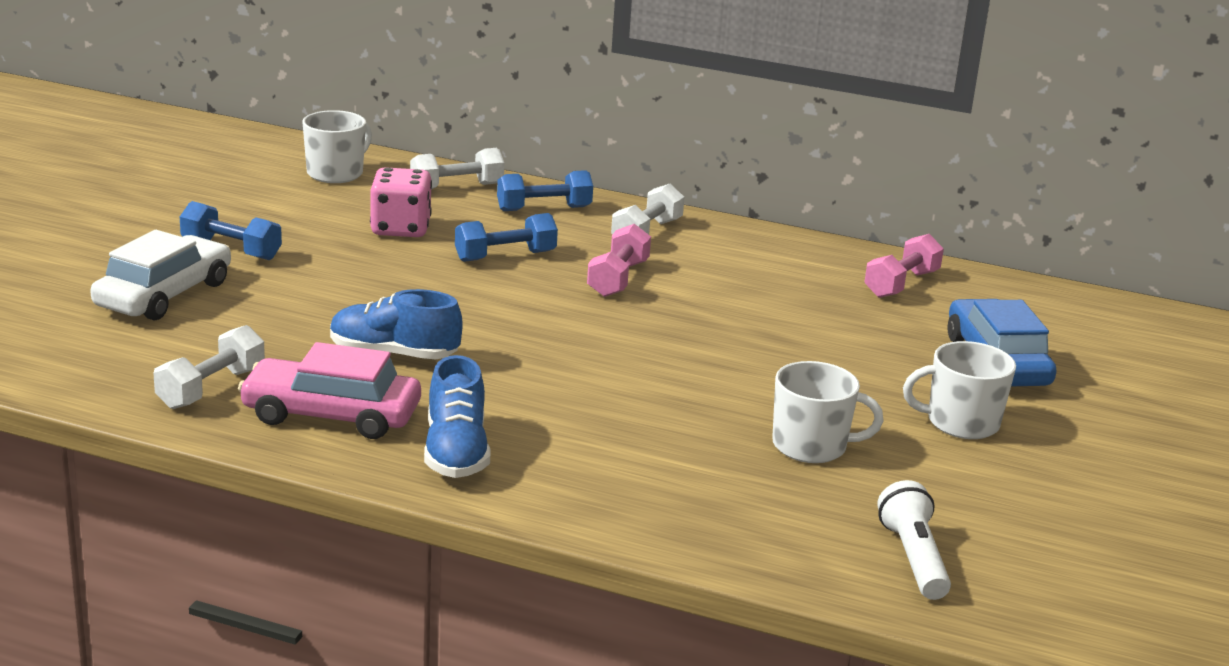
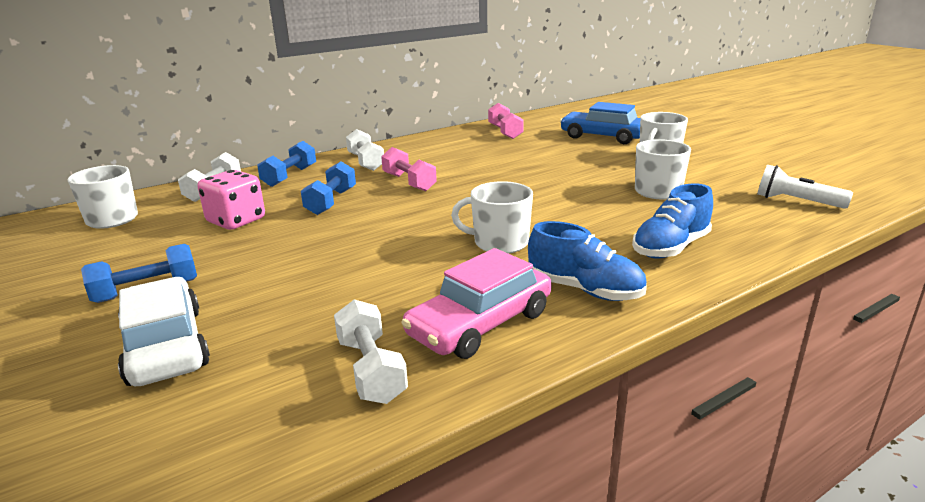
camera: 50 degrees left, 0 degrees up
(393, 354) = (414, 273): blue shoe -> blue shoe (670, 248)
(514, 379) = (499, 243): none -> white mug

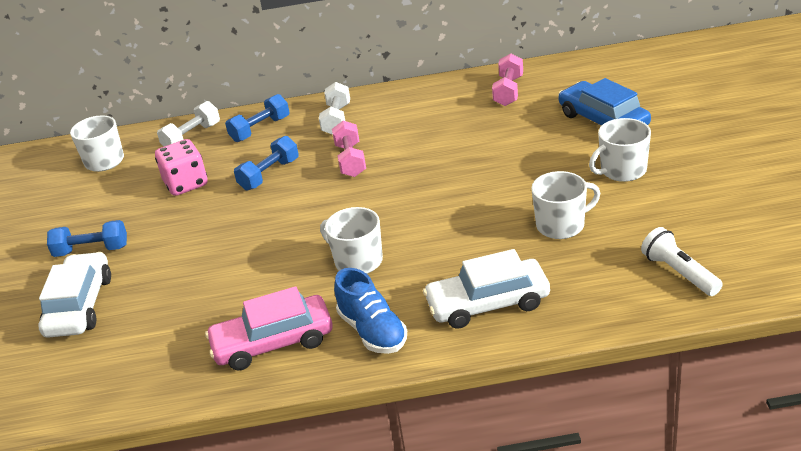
camera: 30 degrees right, 10 degrees up
(371, 370) = (179, 361): white dumbbell -> none
(670, 248) = (488, 303): blue shoe -> white car

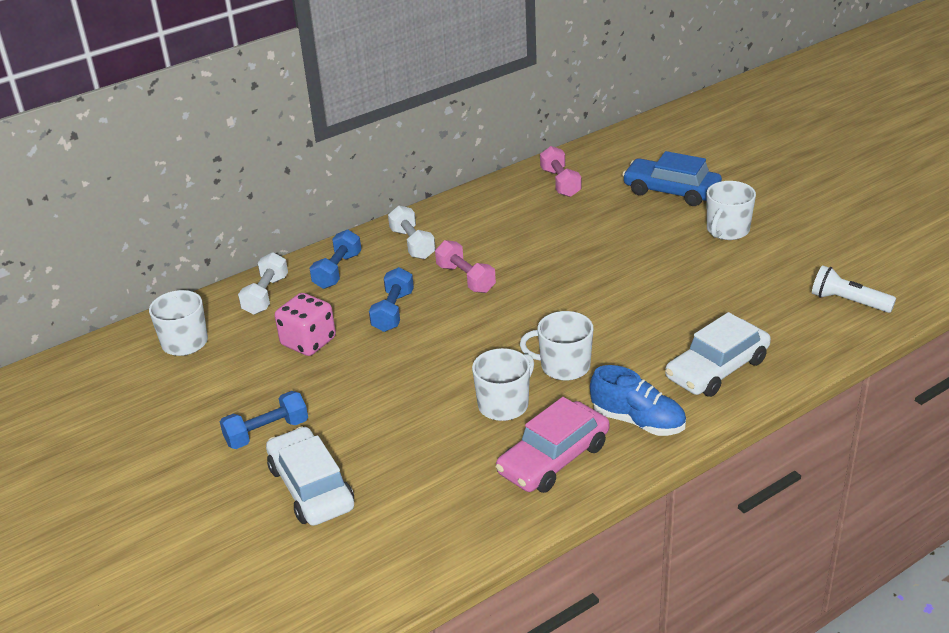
camera: 30 degrees left, 0 degrees up
(561, 225) = (718, 288): white mug -> white mug (504, 404)

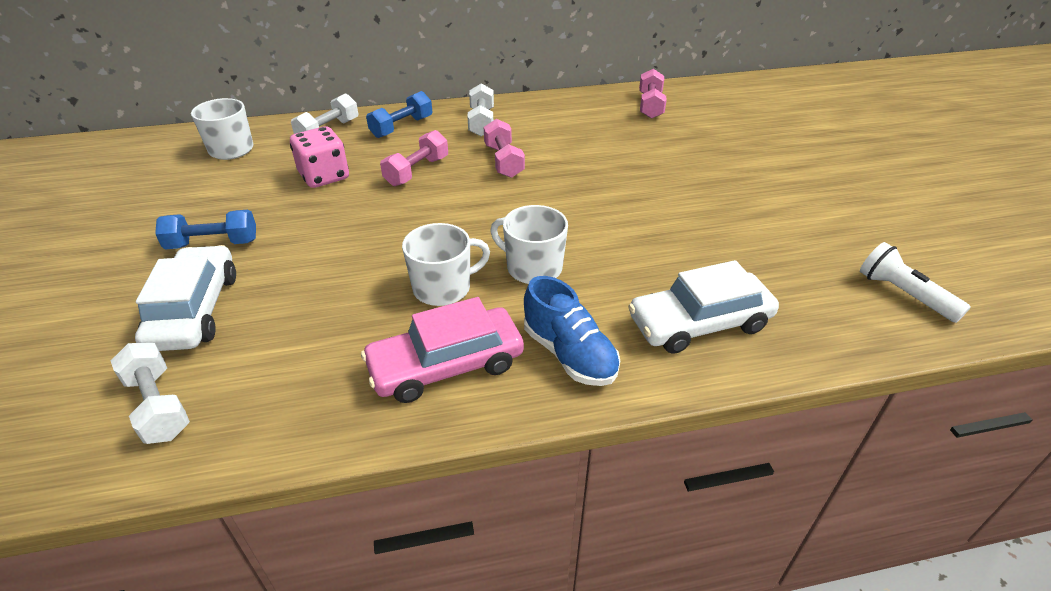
camera: 20 degrees right, 5 degrees up
(358, 559) = (158, 406): none -> white dumbbell
(393, 311) = (417, 171): blue dumbbell -> pink dumbbell
(671, 191) = (754, 136): blue car -> none
(727, 230) = (793, 184): white mug -> none

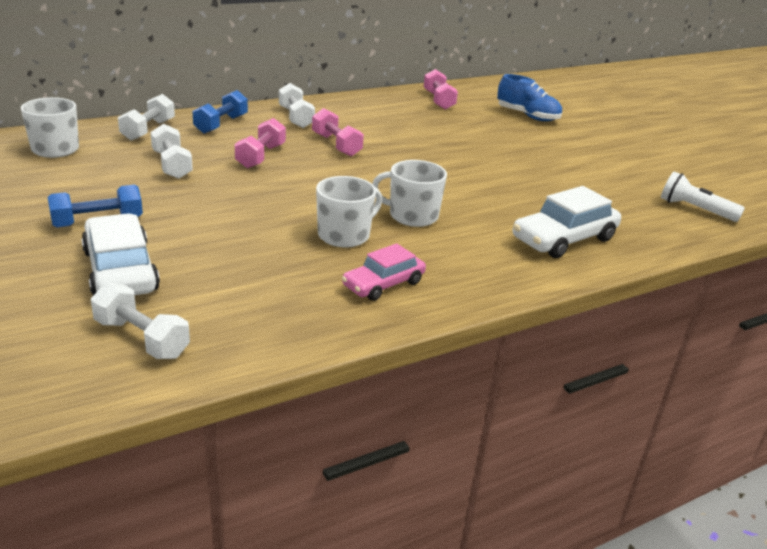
camera: 20 degrees left, 10 degrees down
(324, 176) = (172, 165): pink dice -> white dumbbell
(446, 365) = (383, 284): pink car -> pink car, size x0.65
(569, 354) = (478, 267): blue shoe -> blue shoe (527, 116)

